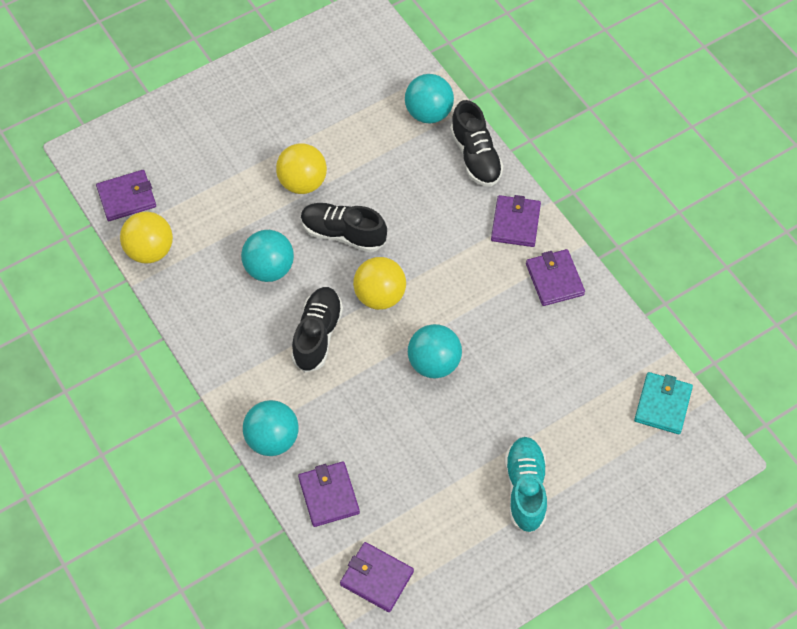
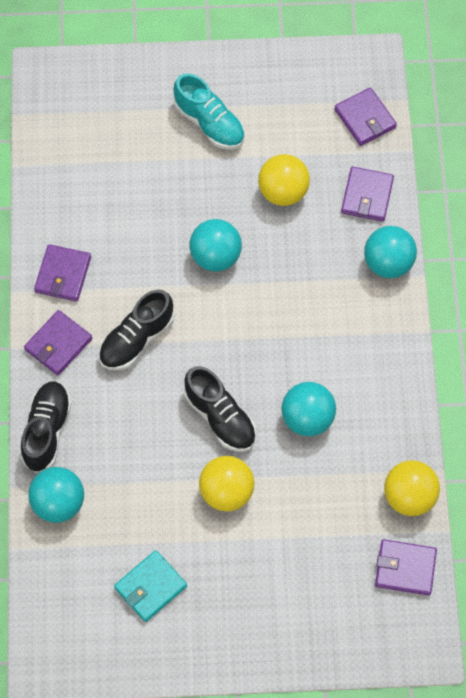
camera: 150 degrees left, 5 degrees up
(317, 335) = (300, 333): black shoe -> black shoe (136, 339)
(380, 296) = (224, 340): yellow ball -> yellow ball (283, 192)
(525, 489) = (209, 123): turquoise shoe -> turquoise shoe turned 75 degrees counterclockwise
(662, 404) = (55, 129): turquoise wallet -> turquoise wallet (150, 587)

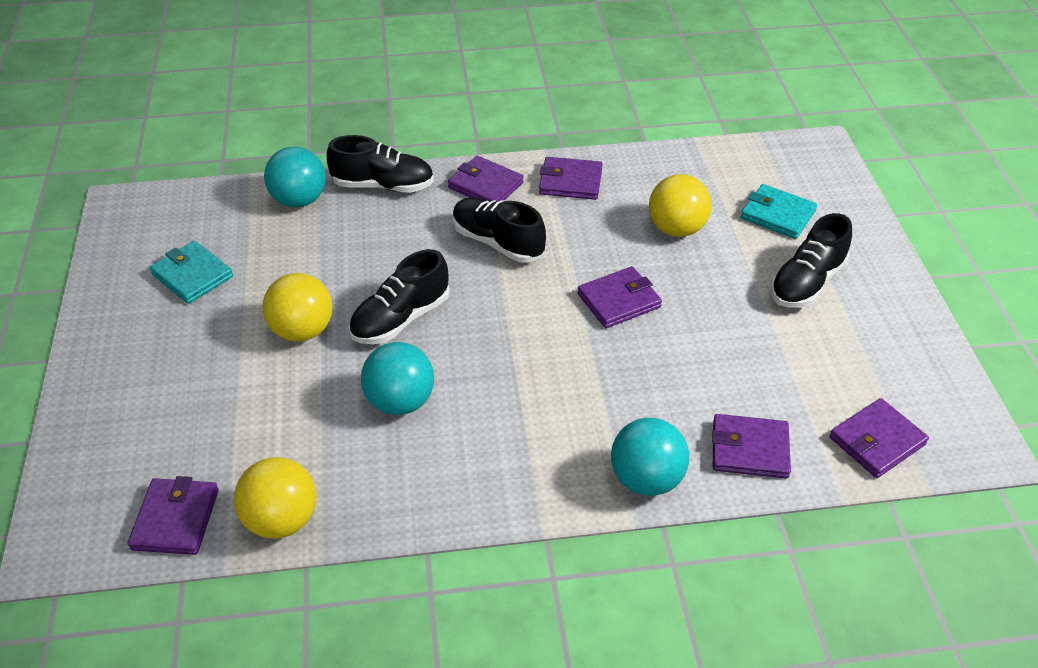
camera: 85 degrees right, 20 degrees down
(128, 125) = (777, 215): none -> turquoise wallet
(209, 123) = (806, 283): turquoise shoe -> black shoe
(215, 256) = (618, 300): turquoise ball -> purple wallet
(283, 192) = (728, 358): yellow ball -> yellow ball (676, 229)

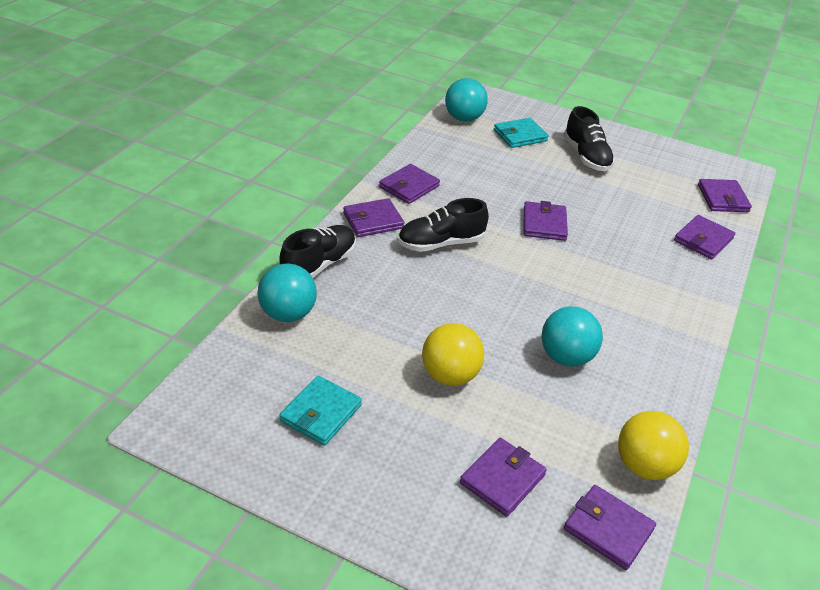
camera: 60 degrees left, 5 degrees down
(191, 420) = (502, 479): none -> purple wallet
(192, 275) = (321, 413): turquoise wallet -> turquoise wallet turned 45 degrees counterclockwise
(400, 319) = (480, 321): black shoe -> none
(646, 479) = (703, 286): turquoise ball -> turquoise ball (464, 118)
(676, 229) = (498, 172): yellow ball -> none

